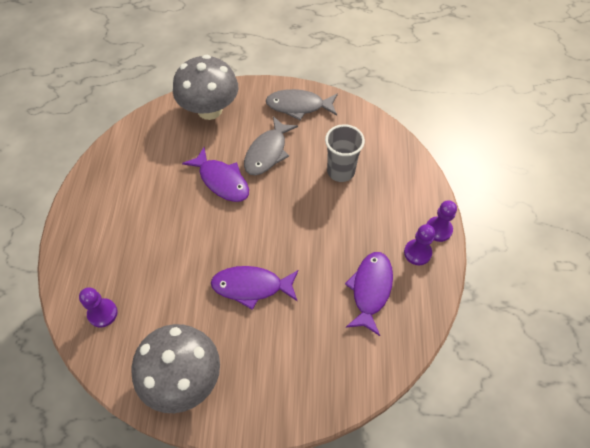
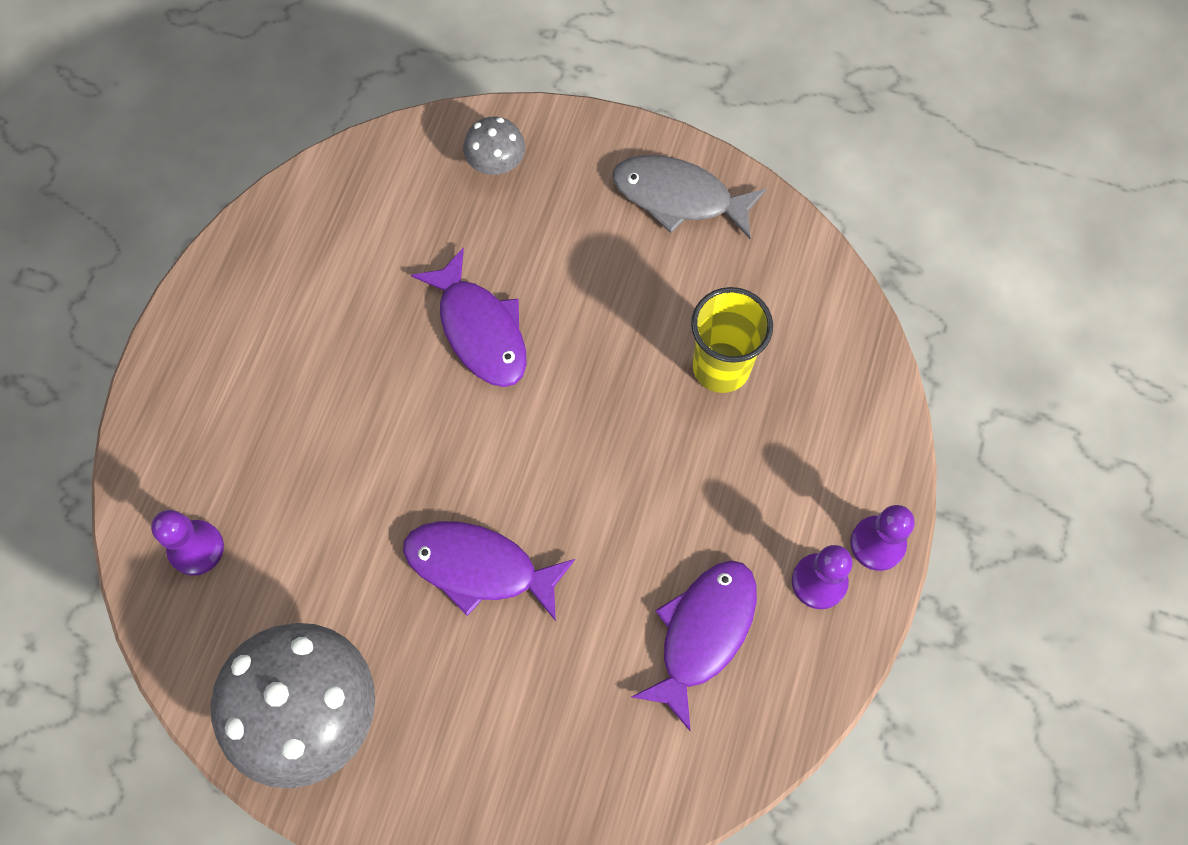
camera: 15 degrees right, 10 degrees up
(209, 110) = (496, 164): grey mushroom -> grey mushroom, size x0.47
(267, 152) = (586, 289): grey fish -> none
(340, 171) = (721, 367): grey cup -> yellow cup

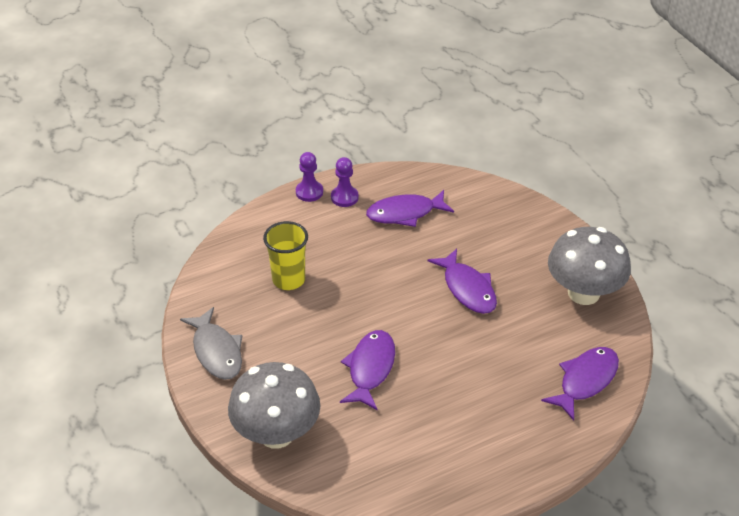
camera: 135 degrees left, 25 degrees down
(196, 548) = (585, 381): purple pawn -> purple fish
(496, 164) = (276, 433): grey mushroom -> grey mushroom, size x2.14

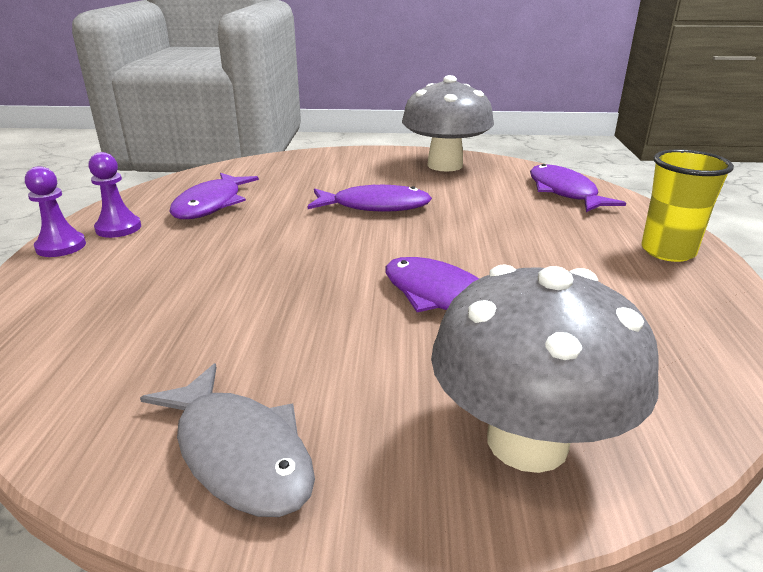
camera: 60 degrees left, 15 degrees down
(216, 351) = (239, 453): grey fish -> grey fish turned 45 degrees clockwise
(288, 279) = (187, 311): yellow cup -> yellow cup (668, 251)

